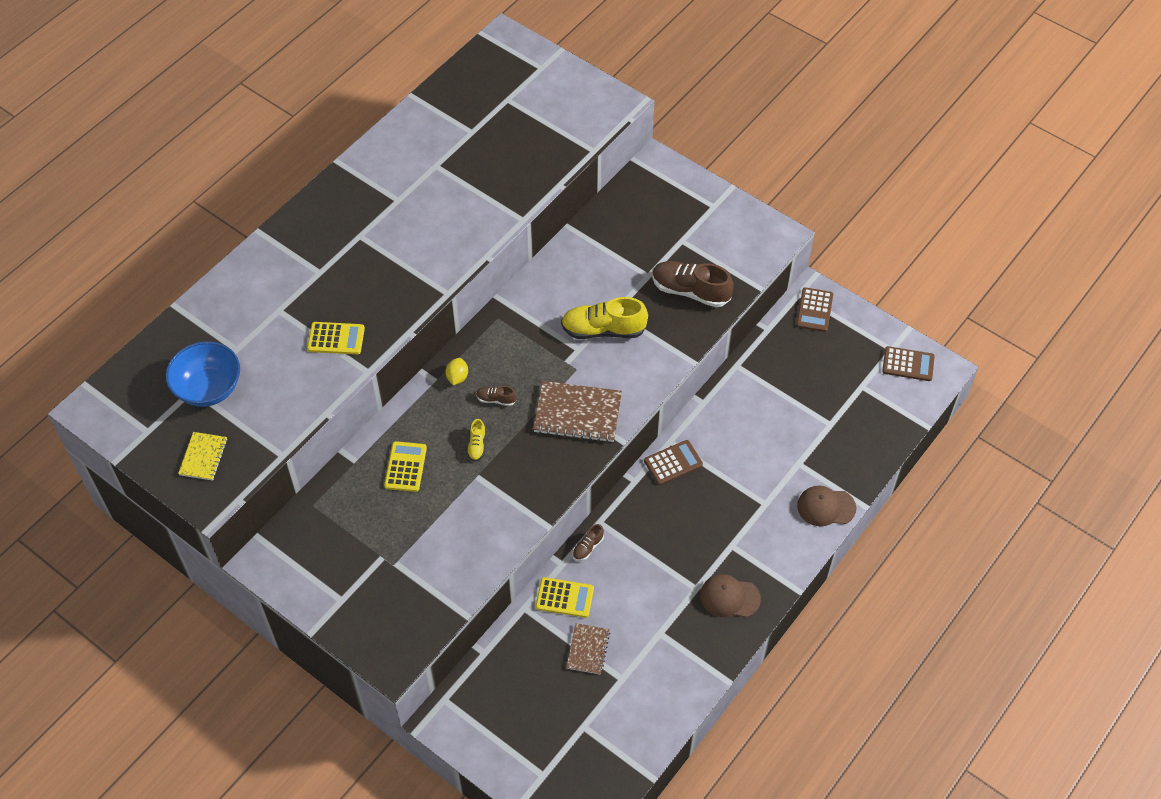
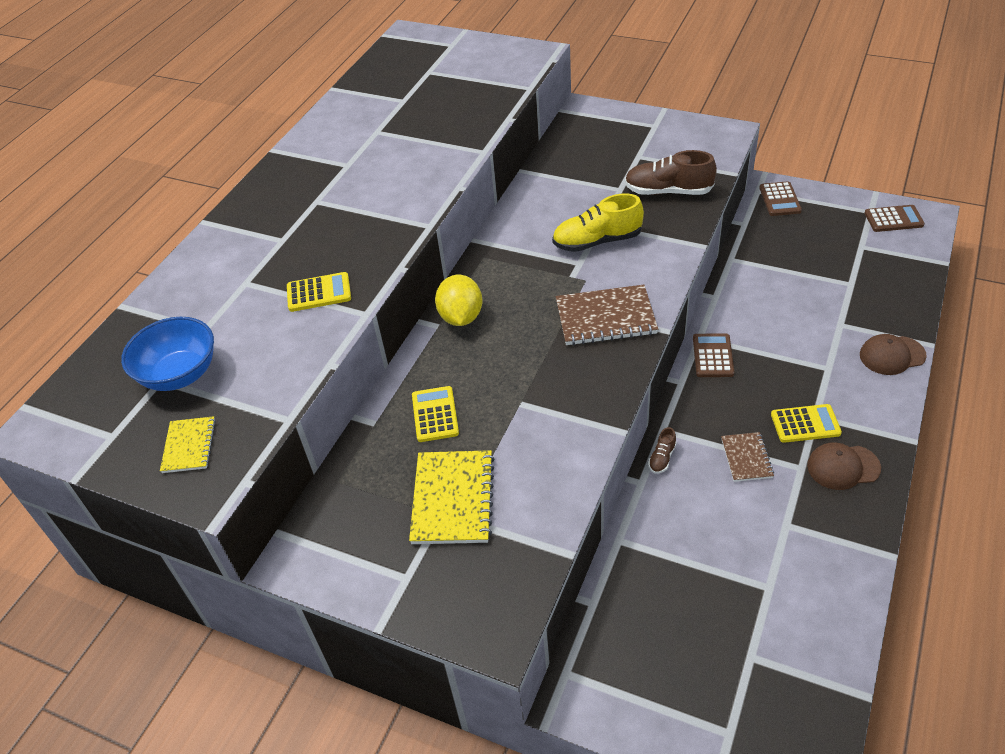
camera: 10 degrees left, 10 degrees down
(395, 546) = (452, 499): none -> yellow notebook
(457, 377) = (461, 317): yellow lemon -> yellow lemon, size x1.84
(477, 445) = (508, 374): yellow shoe -> none
(496, 399) = (511, 327): brown shoe -> none
(564, 598) = (660, 517): yellow calculator -> yellow calculator (805, 424)
(588, 649) = (713, 565): brown notebook -> brown notebook (746, 458)
(673, 463) = (713, 356): brown calculator -> brown calculator turned 45 degrees counterclockwise

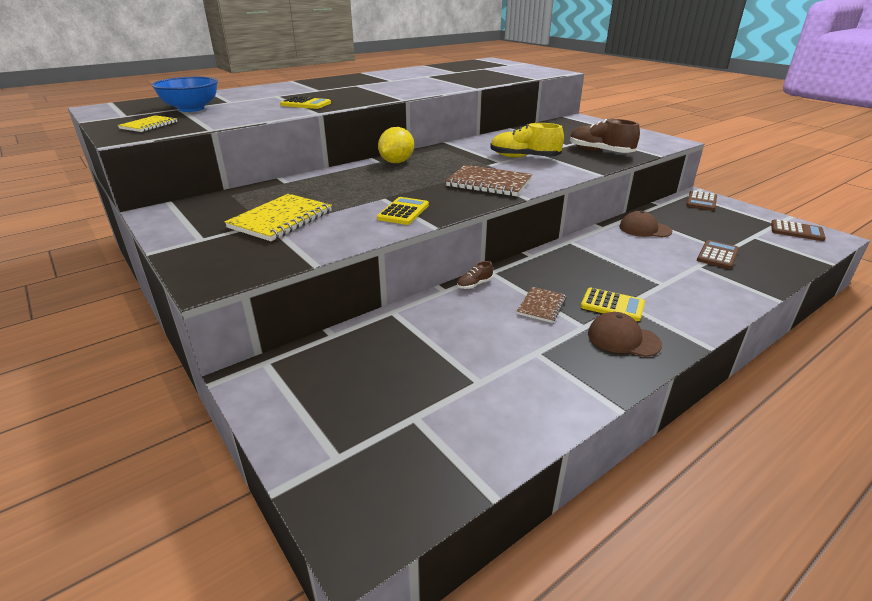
camera: 25 degrees right, 15 degrees down
(435, 414) = (325, 188): yellow calculator -> yellow calculator (403, 212)
(713, 356) = (570, 251): brown calculator -> brown calculator (717, 255)
(892, 355) = (732, 294): brown cap -> brown cap (644, 229)

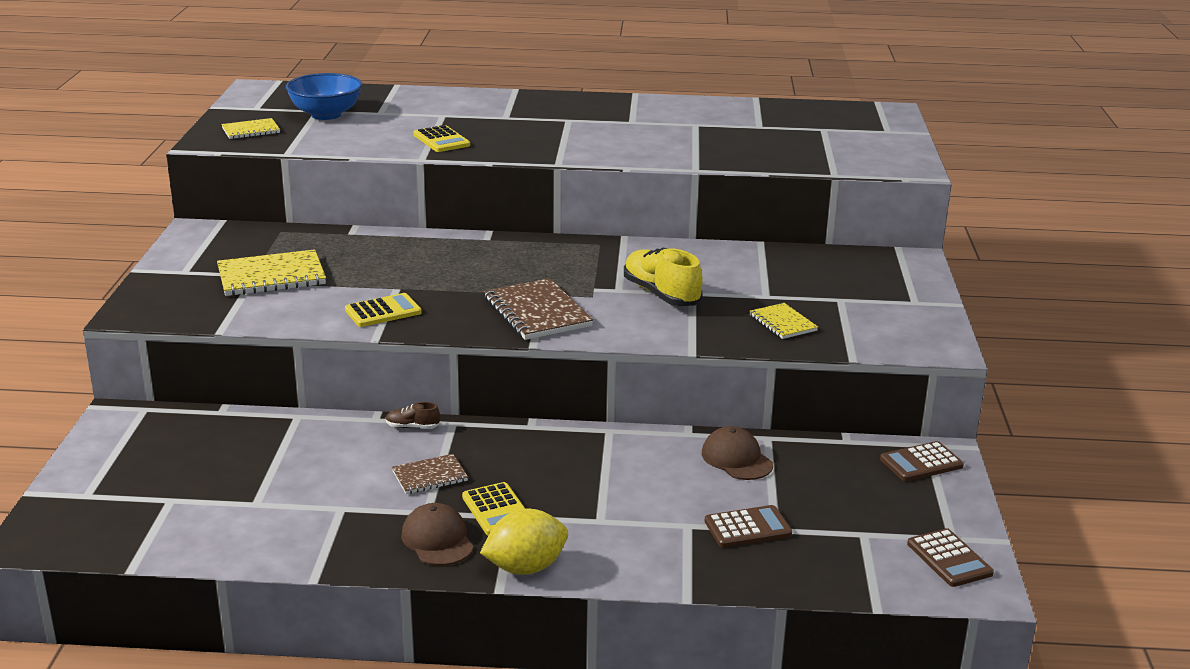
camera: 40 degrees right, 5 degrees down
(396, 162) = (503, 247): yellow lemon -> yellow lemon (525, 568)
(600, 152) = (783, 323): brown shoe -> yellow notebook

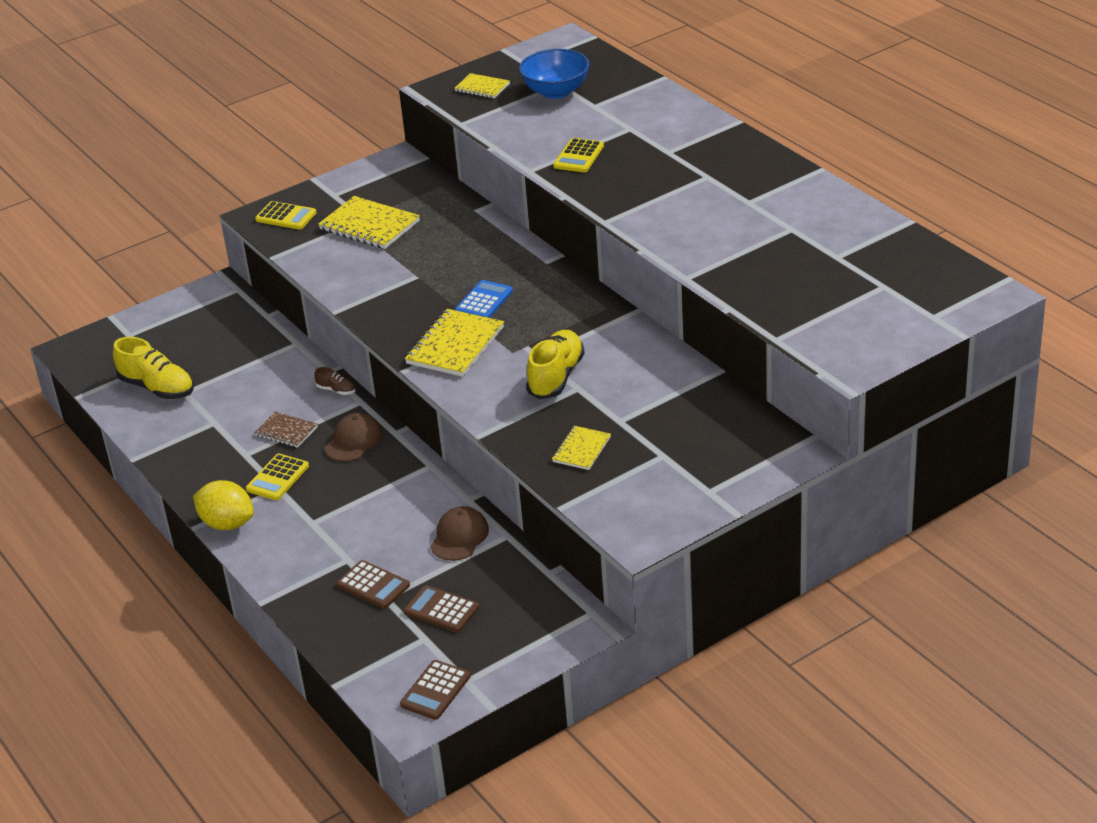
camera: 55 degrees right, 10 degrees up
(216, 516) = (157, 388): none -> yellow shoe
(383, 311) = (376, 291): yellow calculator -> yellow calculator (286, 216)
(412, 427) = (336, 390): brown shoe -> brown shoe turned 150 degrees clockwise
(437, 540) = (220, 476): brown cap -> brown cap (353, 441)
(494, 279) = (484, 301): none -> blue calculator
(537, 312) = (455, 345): brown notebook -> yellow notebook
(921, 463) = (559, 621): brown calculator -> brown calculator (441, 610)

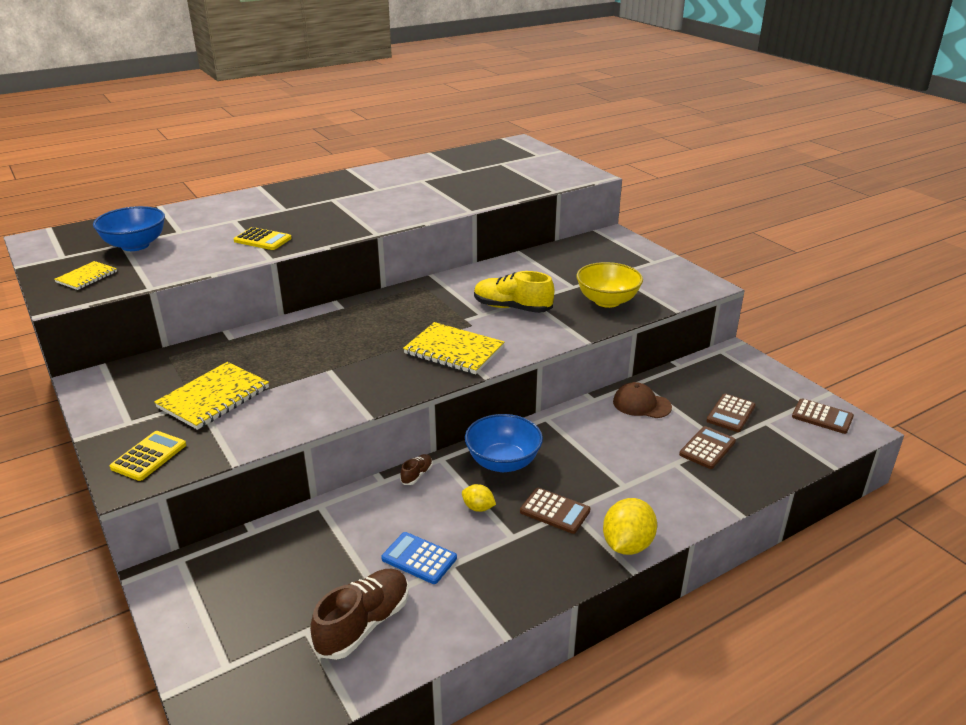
camera: 90 degrees left, 5 degrees down
(157, 388) = (364, 624): yellow shoe -> brown shoe
(277, 478) = (554, 511): yellow calculator -> brown calculator
(286, 431) = (478, 508): brown notebook -> yellow lemon
(353, 441) = (503, 462): brown cap -> blue bowl
(484, 301) = (389, 336): blue calculator -> blue calculator (419, 558)
(581, 449) = (607, 301): yellow notebook -> yellow bowl

